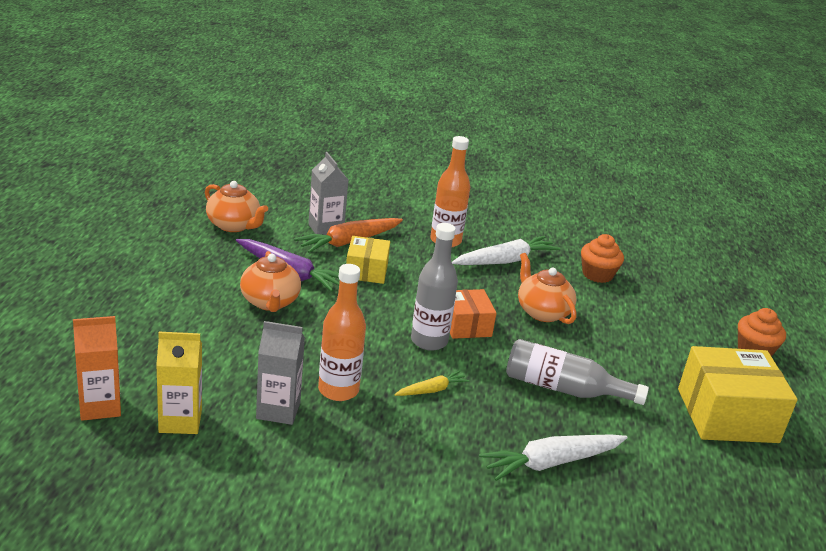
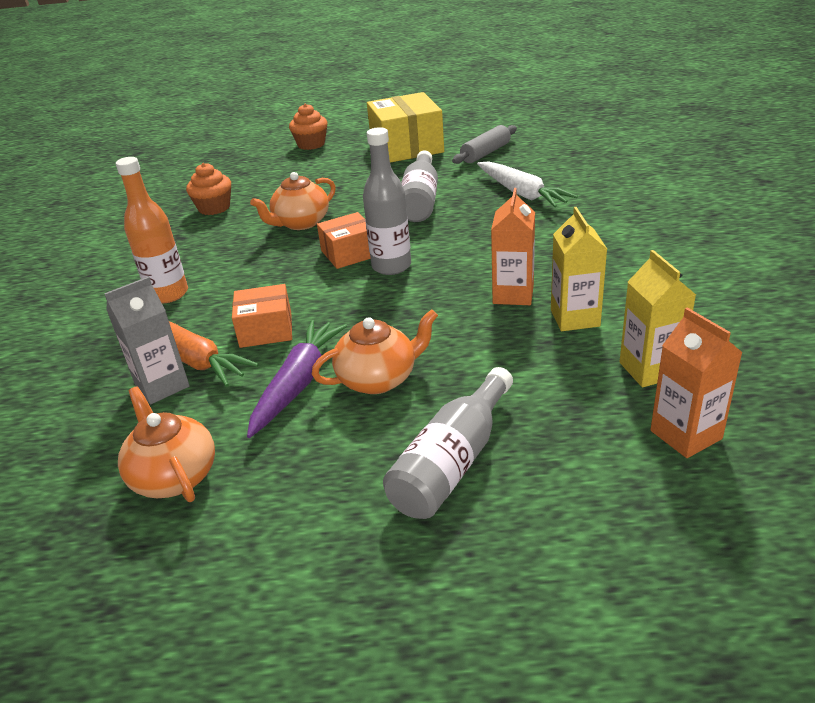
camera: 95 degrees left, 5 degrees up
(163, 309) = (452, 462): none -> grey bottle
(234, 225) = (174, 476): orange teapot -> orange teapot turned 60 degrees counterclockwise
(278, 410) = (575, 318): grey carton -> yellow carton
(338, 390) = (513, 294): orange bottle -> orange carton
(366, 271) = (266, 330): yellow box -> orange box
(432, 390) = (471, 251): yellow carrot -> none
(505, 261) = (205, 253): white carrot -> none
(688, 472) = (485, 153): none -> grey rolling pin

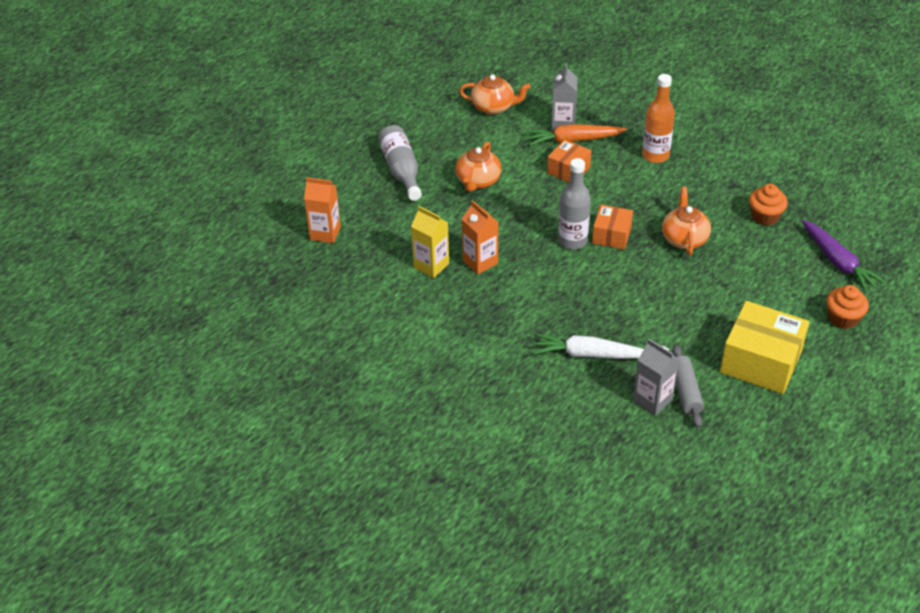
camera: 130 degrees right, 10 degrees up
(298, 384) = (508, 159): purple carrot -> purple carrot (838, 262)
(420, 200) = (645, 305): grey bottle -> none
(517, 157) = (652, 400): none -> grey carton
(650, 369) = (366, 256): yellow carton -> none

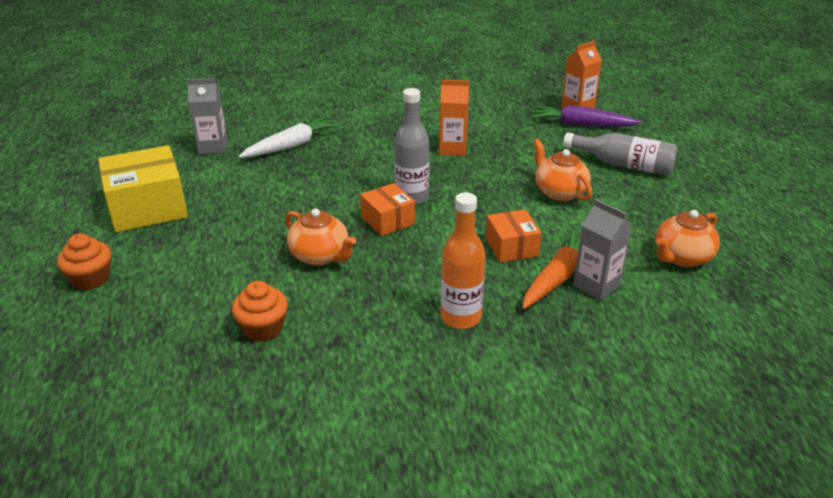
camera: 130 degrees right, 10 degrees down
(431, 265) = (479, 130): yellow carton -> none
(685, 391) = (193, 162): grey rolling pin -> none
(838, 262) = (134, 329): purple carrot -> purple carrot (581, 125)

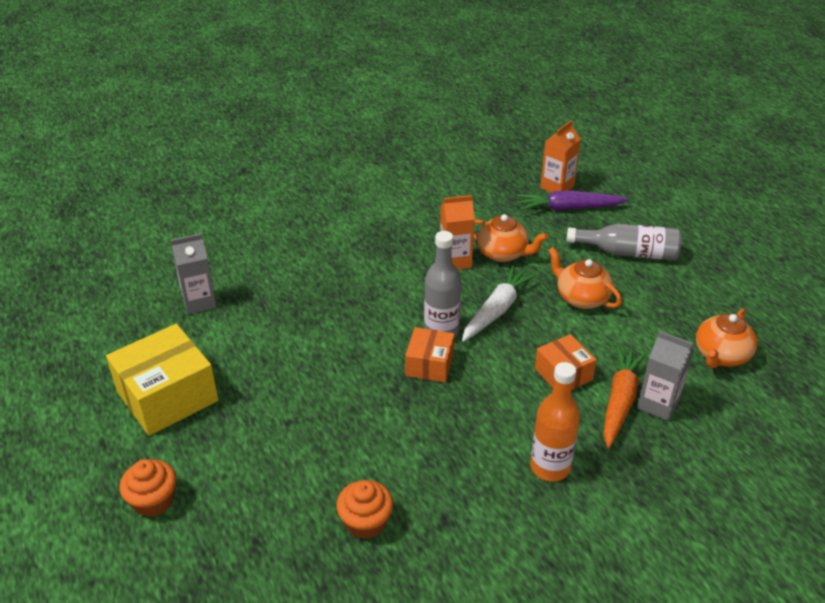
camera: 15 degrees left, 5 degrees up
(291, 146) = (285, 285): white carrot -> white carrot (497, 310)
(320, 256) = (382, 422): orange teapot -> orange teapot (503, 253)
(388, 220) = (429, 364): orange box -> orange box turned 60 degrees clockwise

